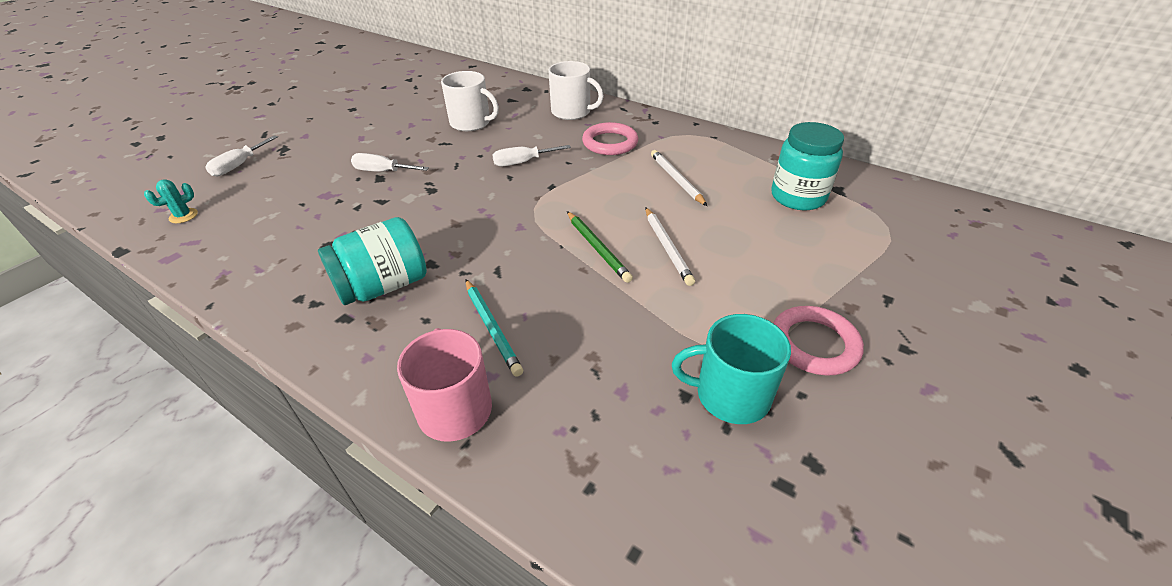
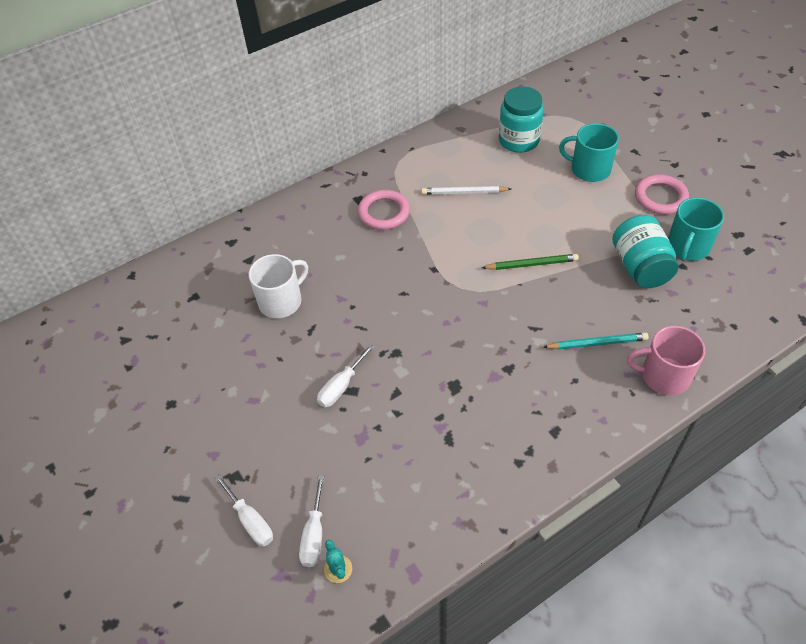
camera: 65 degrees left, 10 degrees up
(383, 286) = (525, 402): turquoise jar -> turquoise jar (640, 267)
(522, 162) = (384, 279): white screwdriver -> white screwdriver (314, 535)
(572, 112) = (308, 221): white mug -> none
(667, 247) = (547, 227): white pencil -> none
(804, 262) = (589, 169): none -> turquoise mug

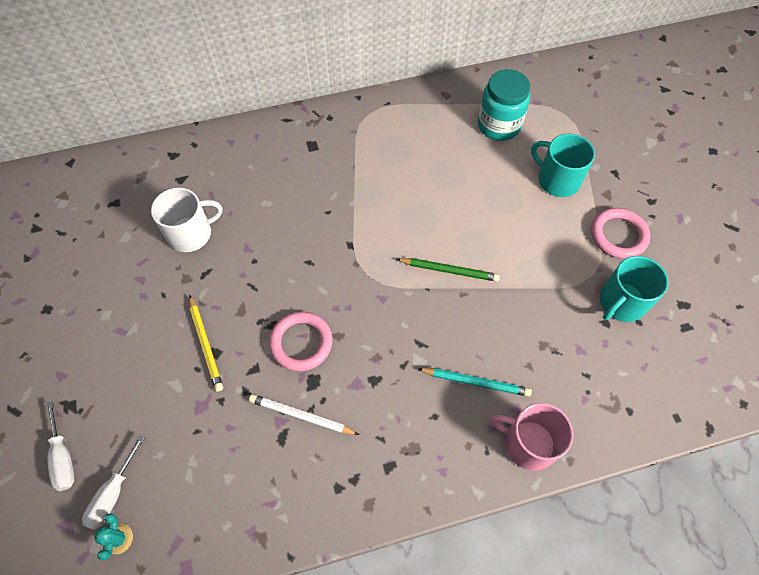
camera: 15 degrees right, 10 degrees up
(341, 386) = (206, 344): white screwdriver -> yellow pencil
(384, 213) = (329, 167): pink ring -> pink ring (301, 343)
(464, 192) = (417, 168): white pencil -> white pencil (301, 416)
(640, 267) = (560, 309): turquoise jar -> none

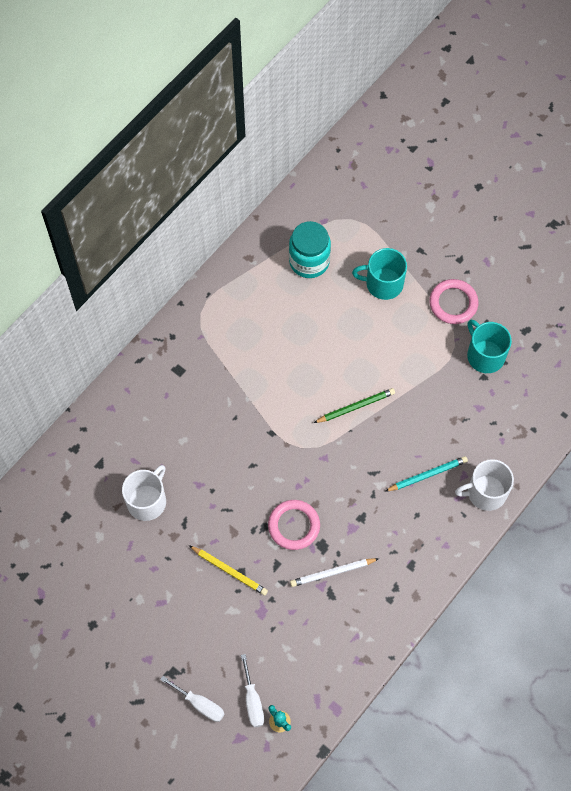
camera: 35 degrees left, 5 degrees up
(528, 443) = (485, 492): pink mug -> white mug
(621, 302) = (485, 355): turquoise mug -> turquoise mug turned 135 degrees clockwise

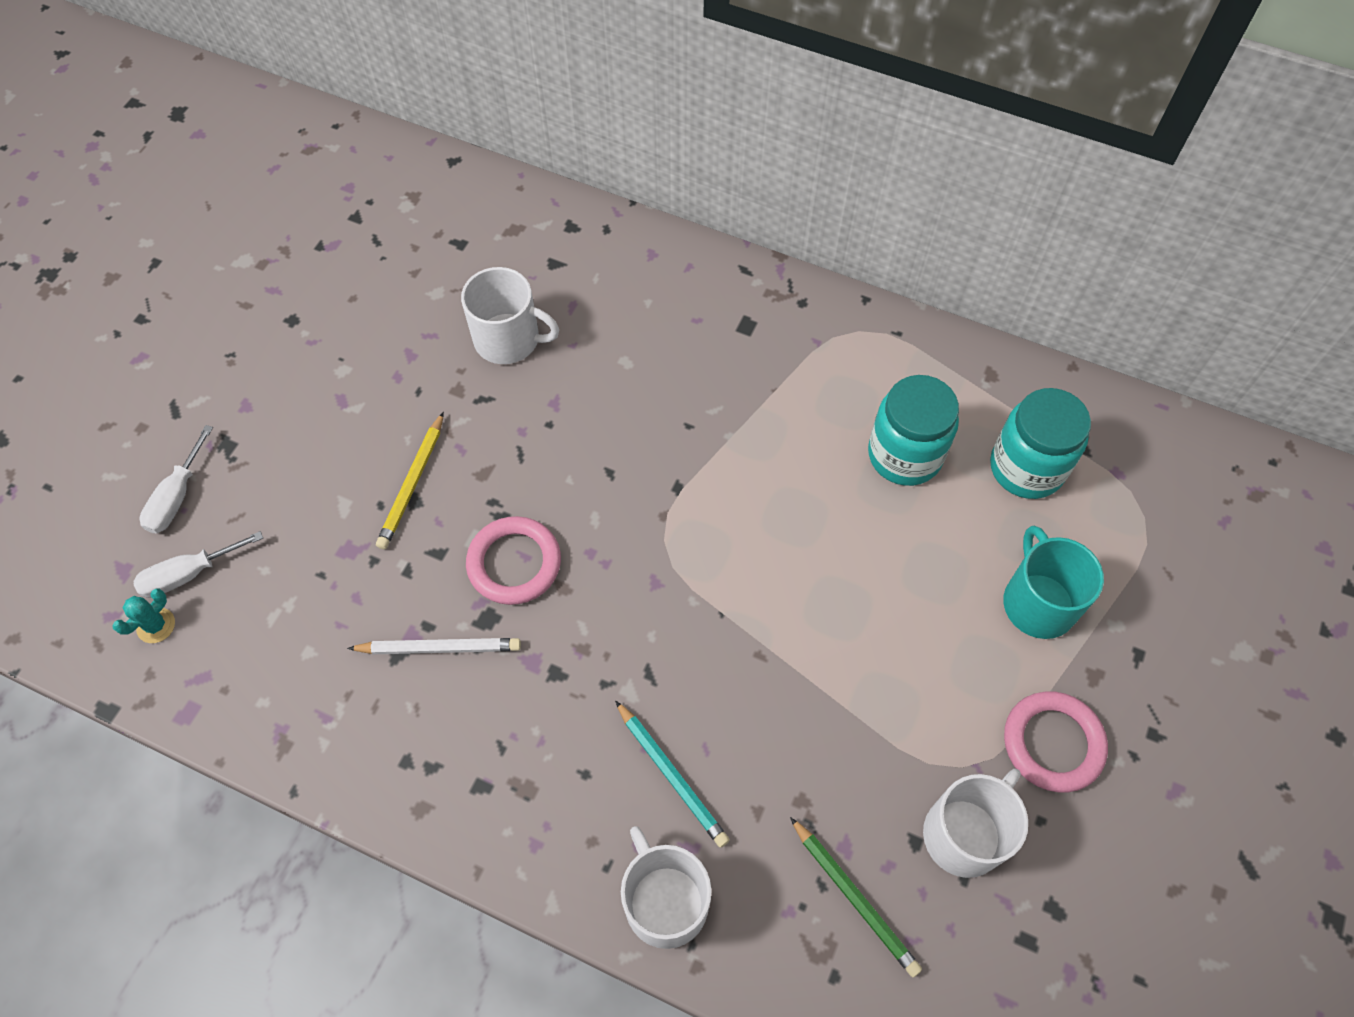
camera: 75 degrees right, 5 degrees down
(285, 316) = (904, 455): none -> turquoise jar
(332, 573) = (439, 648): white pencil -> white pencil turned 120 degrees clockwise
(355, 407) = (770, 612): green pencil -> green pencil (854, 898)
(485, 355) = (964, 834): turquoise mug -> white mug

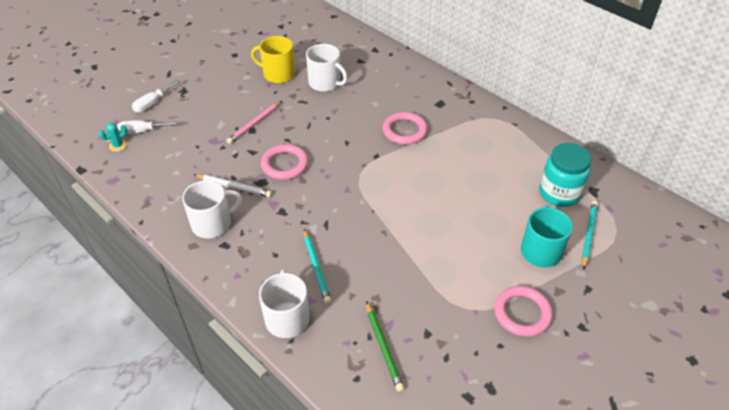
camera: 20 degrees right, 15 degrees down
(405, 344) = (278, 74): none -> yellow mug
(412, 484) = (255, 124): yellow pencil -> pink pencil
(707, 411) = (404, 131): none -> pink ring
(904, 455) = (496, 172): turquoise jar -> none
(964, 834) = (455, 338): white mug -> white mug (212, 223)
(1103, 541) = (588, 235): none -> turquoise pencil

